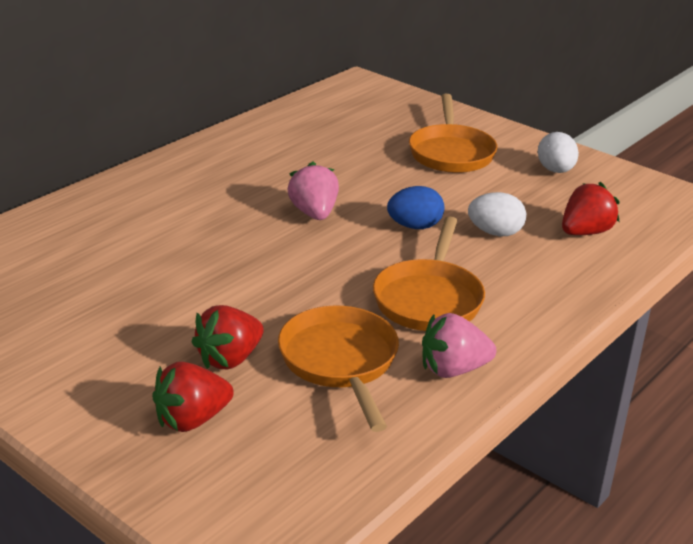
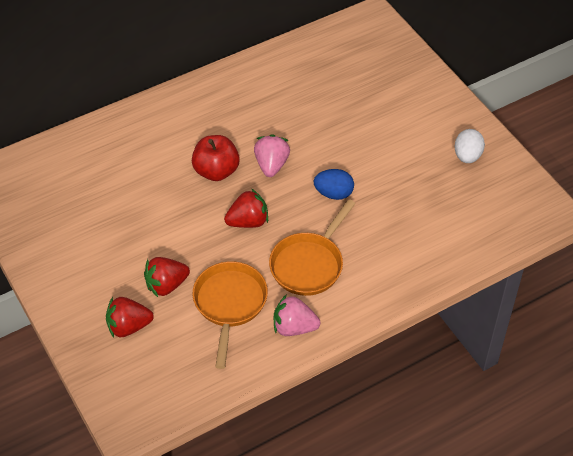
camera: 20 degrees right, 20 degrees up
(240, 230) = (216, 171): none -> red apple
(451, 153) = (399, 119): orange pan -> none
(495, 233) = (386, 212): white egg -> none
(585, 232) = (450, 226): red strawberry -> red strawberry (248, 221)

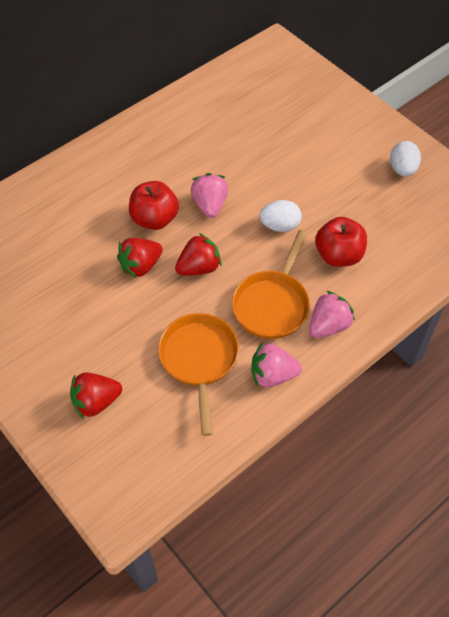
camera: 10 degrees left, 5 degrees up
(166, 285) = (128, 349): red strawberry -> red strawberry (141, 266)
(333, 193) = (280, 226): blue egg -> white egg
(357, 291) = (328, 325): none -> pink strawberry
(383, 229) = (338, 255): none -> red apple

